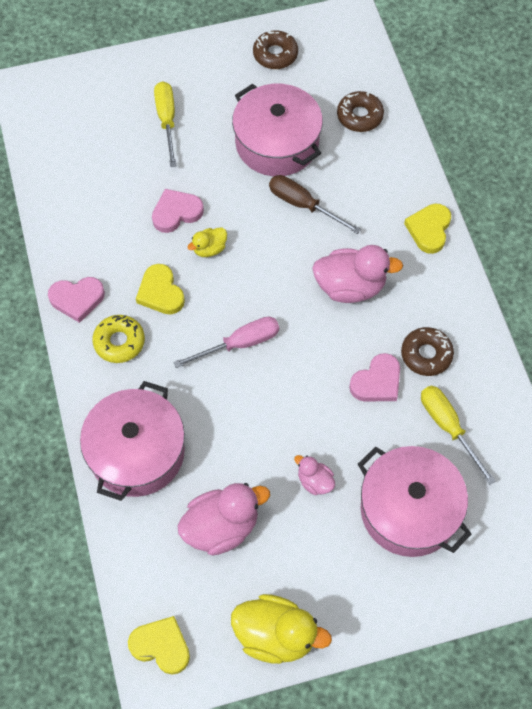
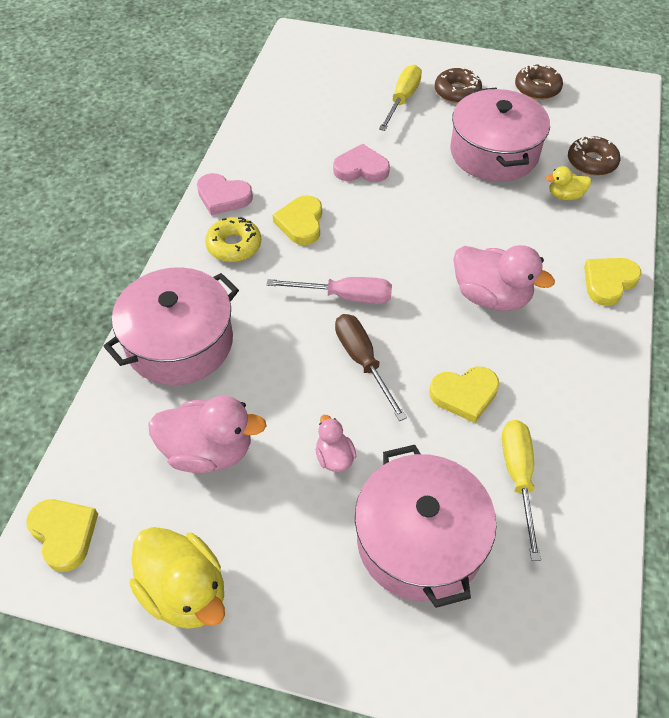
camera: 30 degrees right, 10 degrees down
(209, 249) = (371, 208): yellow duck -> yellow duck (565, 195)
(303, 205) = (487, 210): brown screwdriver -> brown screwdriver (363, 361)
(377, 382) = (464, 395): pink heart -> yellow heart
(426, 354) = (536, 394): brown donut -> brown donut (457, 92)

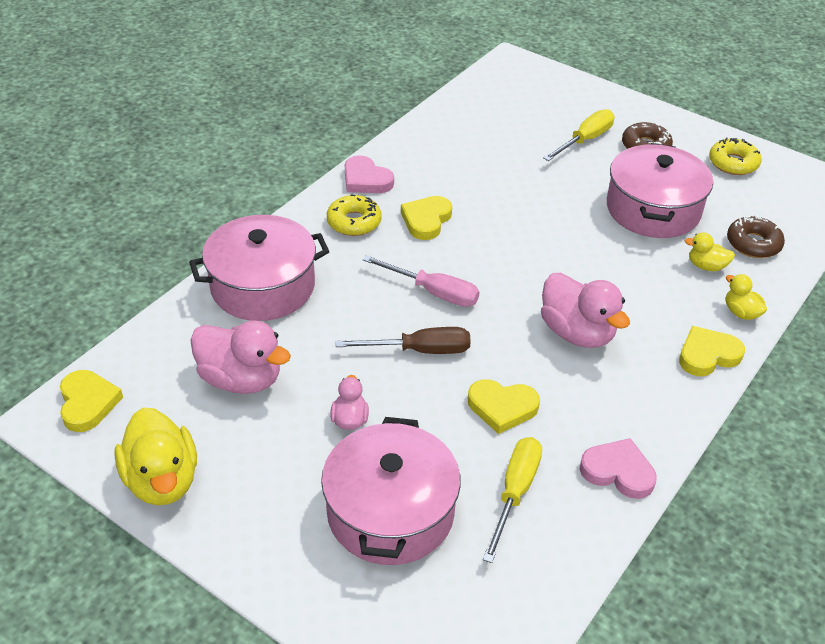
camera: 20 degrees right, 10 degrees down
(361, 168) = (510, 189): pink heart -> pink heart (618, 471)
(363, 361) = (420, 350): brown screwdriver -> brown screwdriver turned 90 degrees clockwise
(537, 88) = (733, 163): brown donut -> yellow donut
(614, 232) = (741, 312): none -> yellow duck

